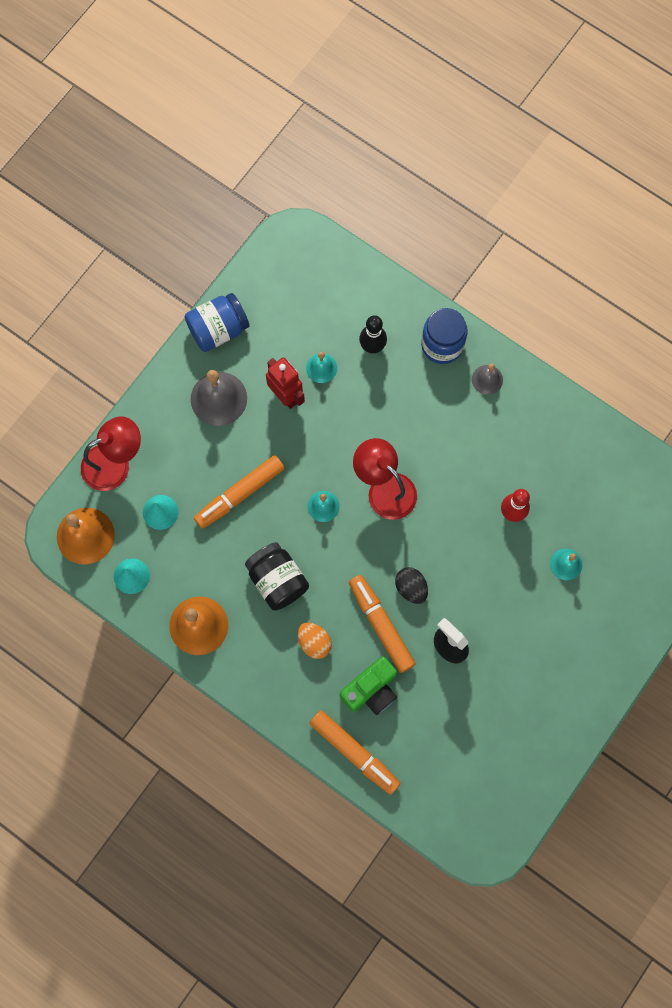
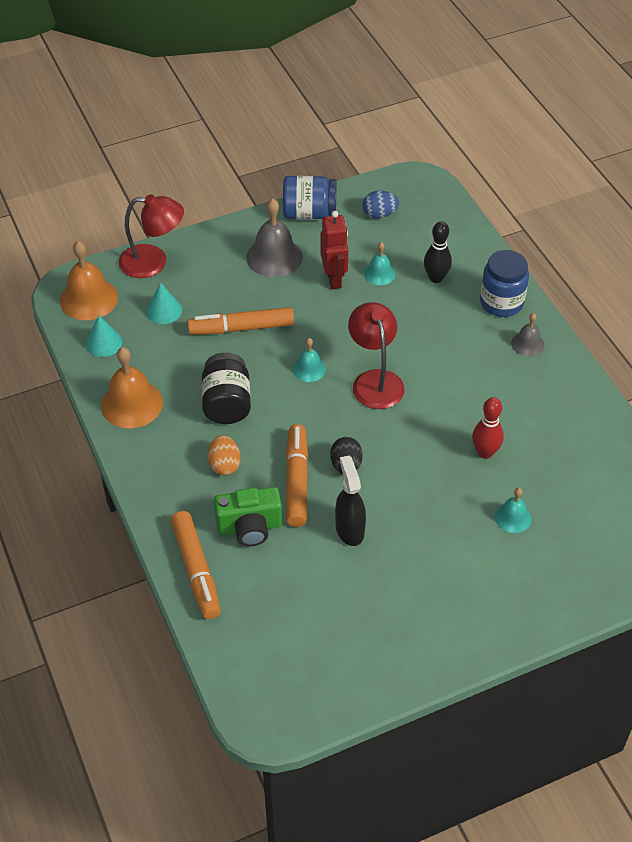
camera: 30 degrees right, 25 degrees down
(281, 298) = (379, 214): none -> blue egg

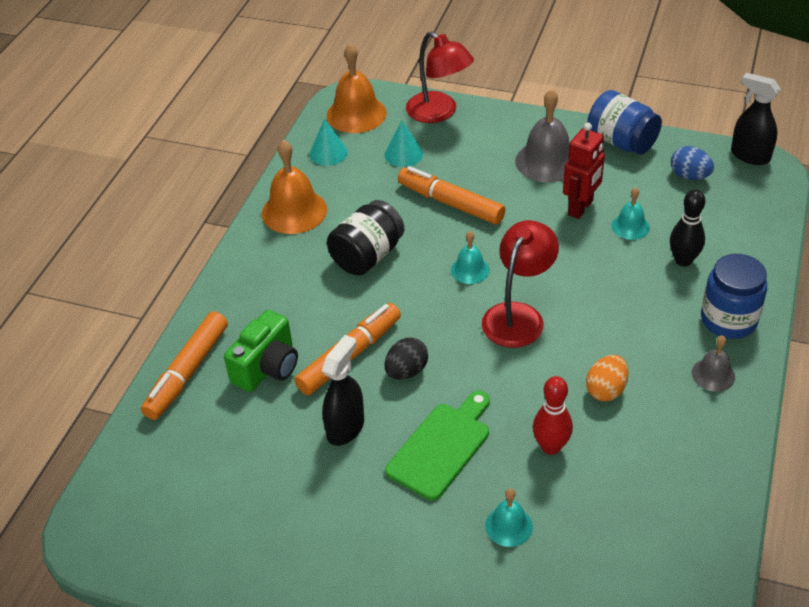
camera: 45 degrees right, 5 degrees down
(224, 465) = (307, 304): orange egg -> orange egg (606, 390)
(249, 527) = (267, 367): green camera -> green camera turned 90 degrees counterclockwise
(402, 177) = (750, 156): none -> black spray bottle
(422, 498) = (441, 447): none -> green cutting board

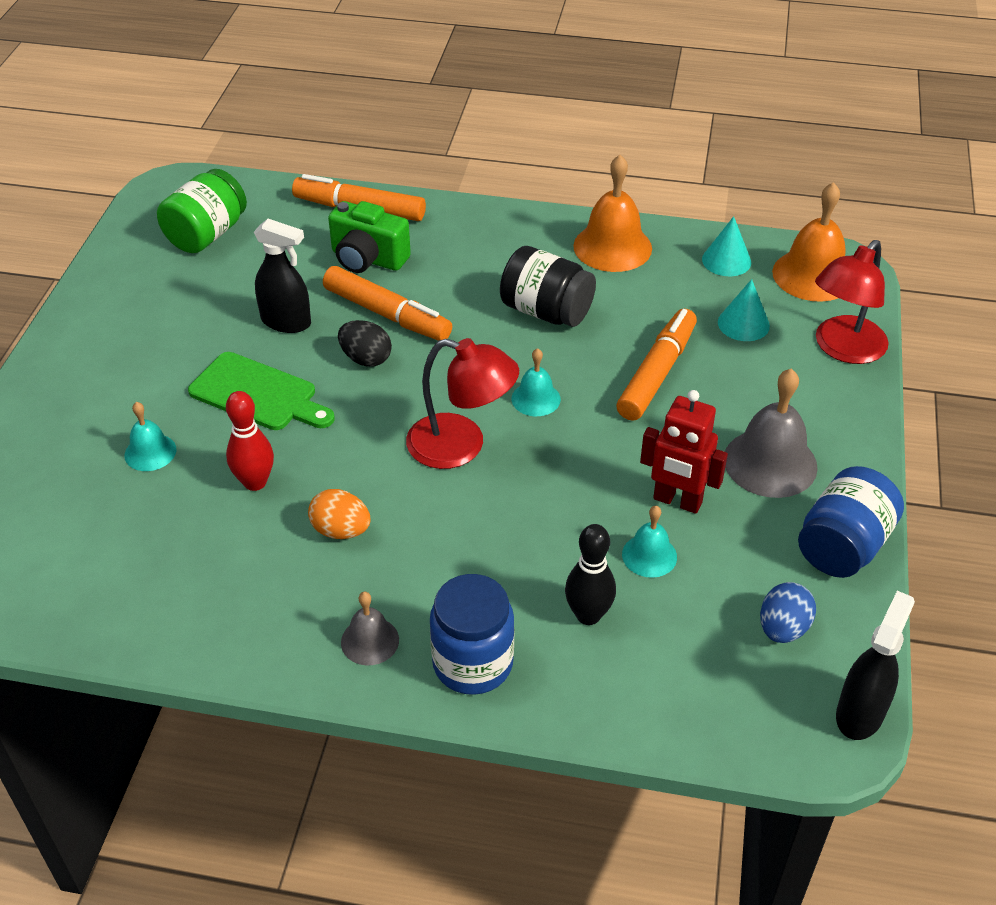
camera: 80 degrees right, 0 degrees up
(191, 496) = (207, 234): none -> green jar

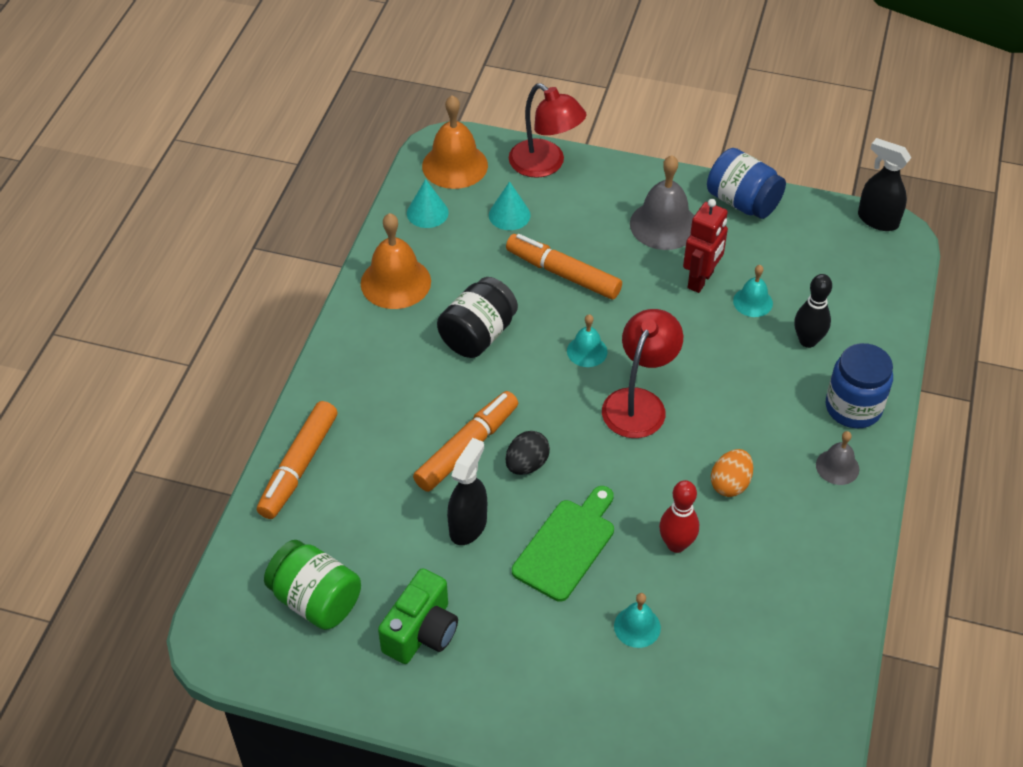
camera: 85 degrees left, 5 degrees up
(368, 259) = (382, 461): green camera -> green camera (421, 632)
(783, 628) = (814, 243): blue egg -> none

